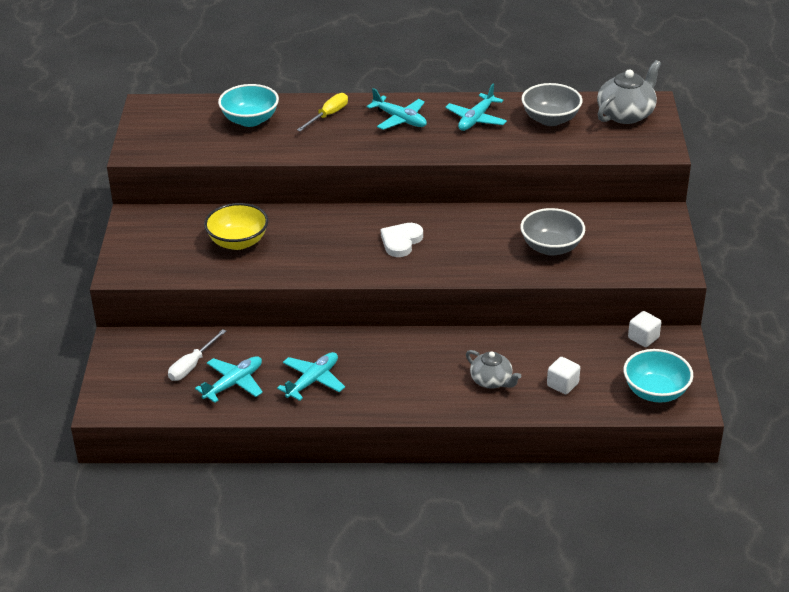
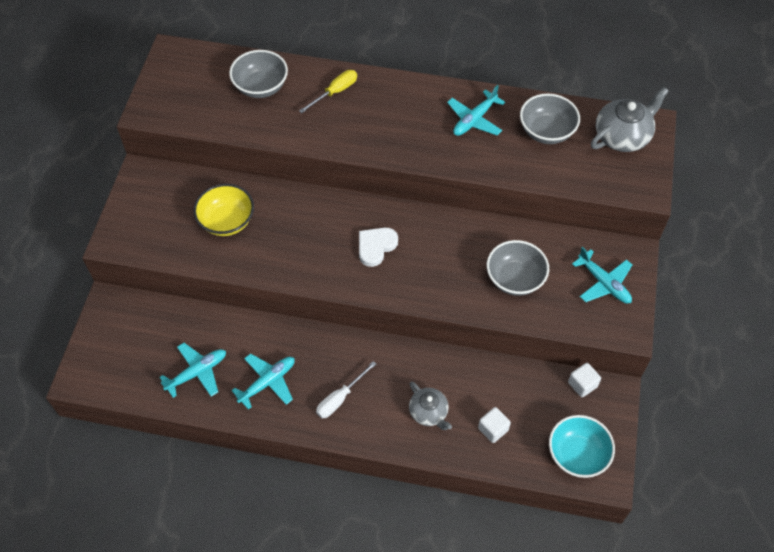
camera: 10 degrees right, 20 degrees up
(192, 365) = (166, 344): white screwdriver -> white screwdriver (340, 398)
(250, 120) = (261, 87): turquoise bowl -> grey bowl
(400, 119) = (401, 108): turquoise plane -> turquoise plane (604, 283)

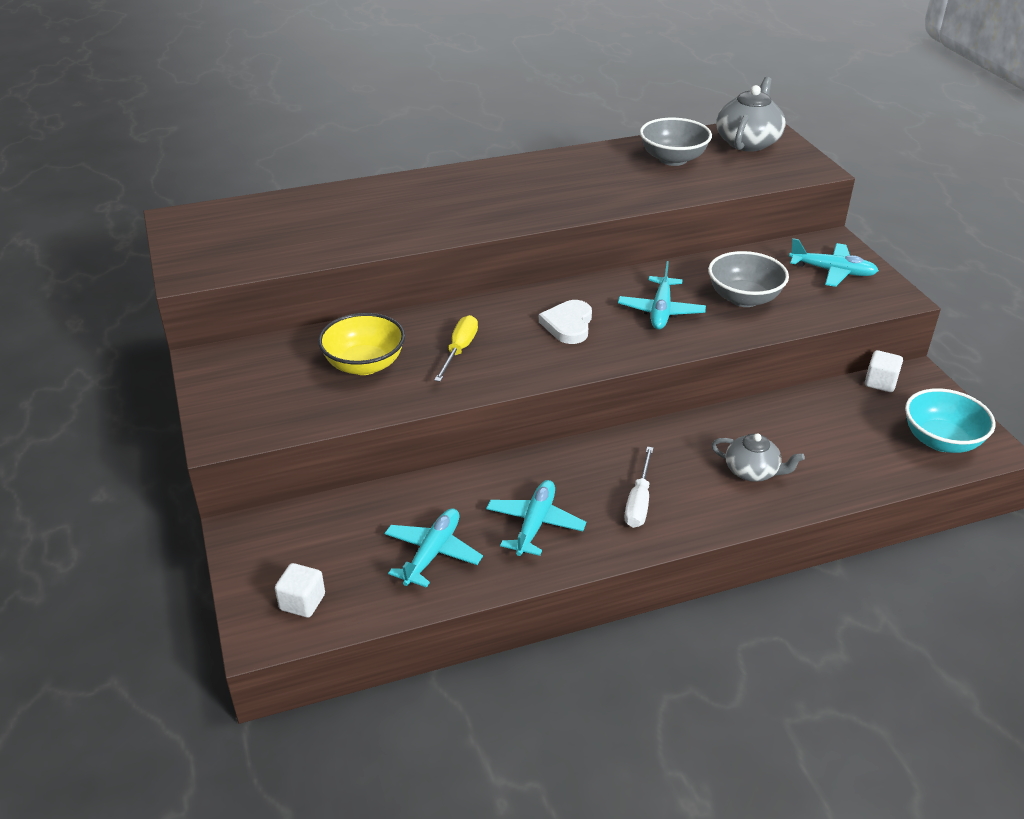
camera: 30 degrees left, 20 degrees down
(261, 87) = (322, 214): grey bowl -> none
(335, 92) = (416, 194): yellow screwdriver -> yellow screwdriver (459, 350)
(474, 120) = (591, 171): turquoise plane -> turquoise plane (661, 311)
(493, 429) = (835, 456): white cube -> white cube (302, 602)

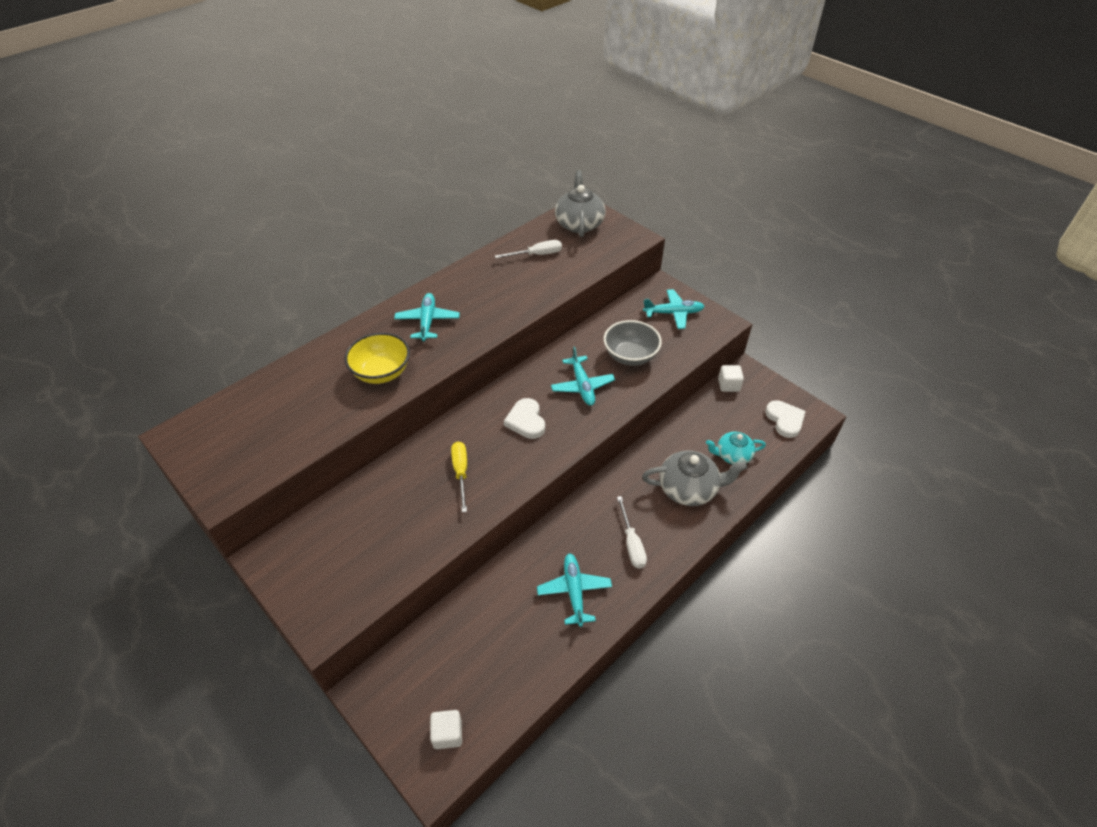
camera: 25 degrees left, 10 degrees up
(364, 365) = (397, 513): yellow bowl -> yellow bowl (381, 372)
(433, 553) = (518, 647): turquoise plane -> turquoise plane (427, 321)
(673, 159) = (537, 255): grey bowl -> white screwdriver
(752, 471) = (689, 489): grey teapot -> grey teapot, size x1.56
(837, 455) = (732, 455): none -> turquoise teapot
(941, 441) = (785, 420): turquoise bowl -> white heart

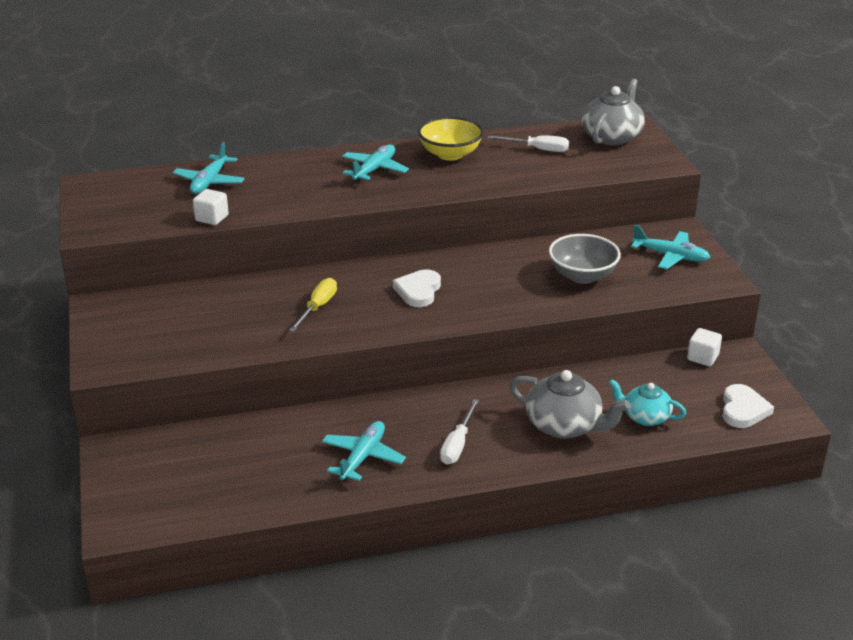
camera: 30 degrees right, 15 degrees down
(381, 372) = (296, 193): yellow bowl -> yellow bowl (450, 154)
(447, 734) = (153, 506): white cube -> white cube (212, 218)
(582, 386) = (504, 283): turquoise plane -> turquoise plane (209, 182)

